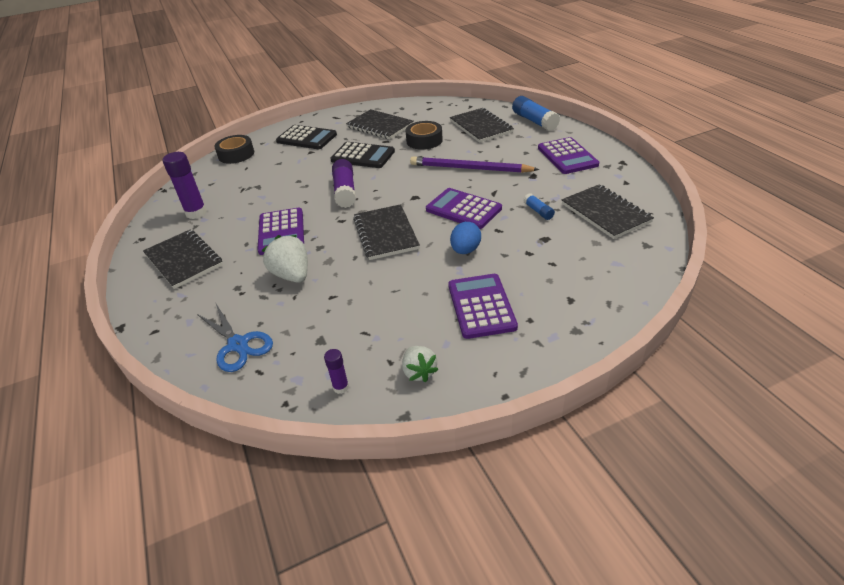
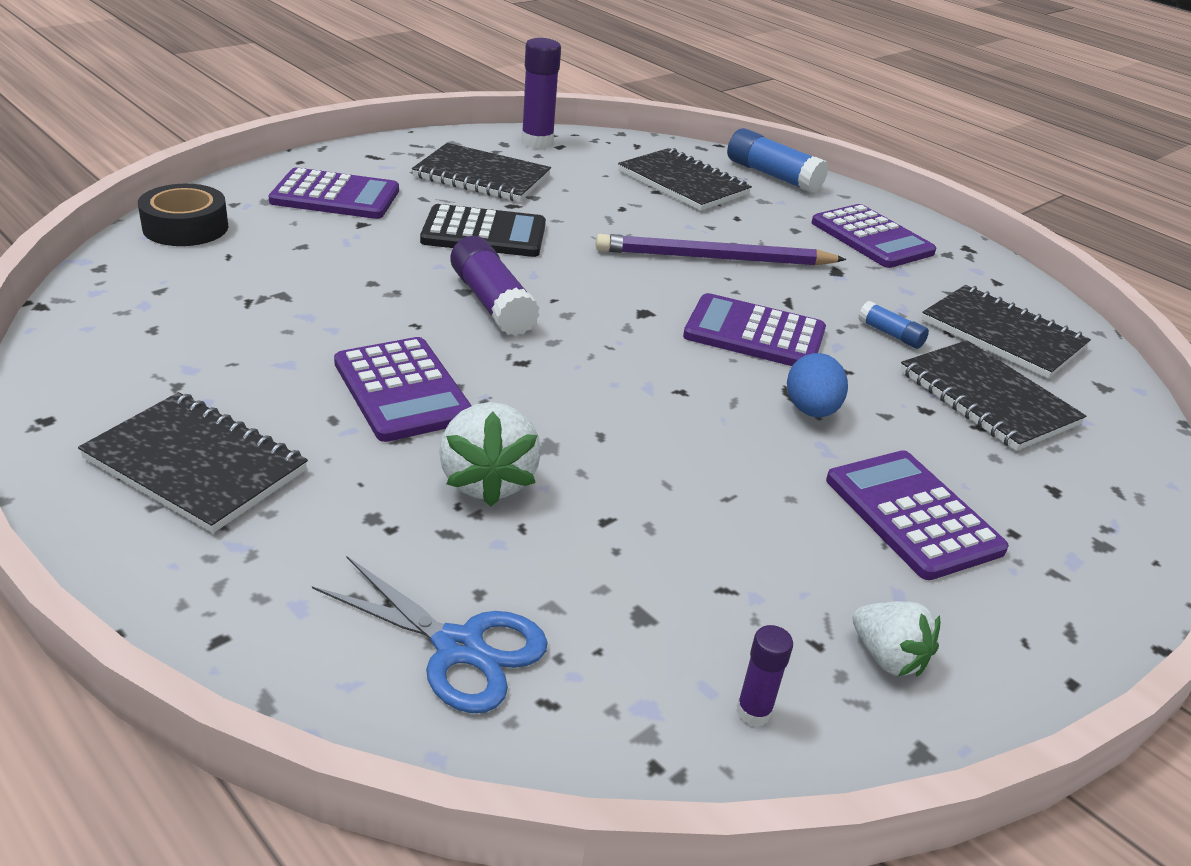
camera: 25 degrees left, 5 degrees down
(196, 213) = (162, 356): purple glue stick -> purple glue stick (537, 142)
(292, 275) = (487, 481): white strawberry -> white strawberry turned 135 degrees counterclockwise
(306, 138) = (335, 196): black calculator -> purple calculator
(386, 234) = (634, 385): black notebook -> black notebook (987, 398)
(424, 141) = (591, 206): black tape -> none

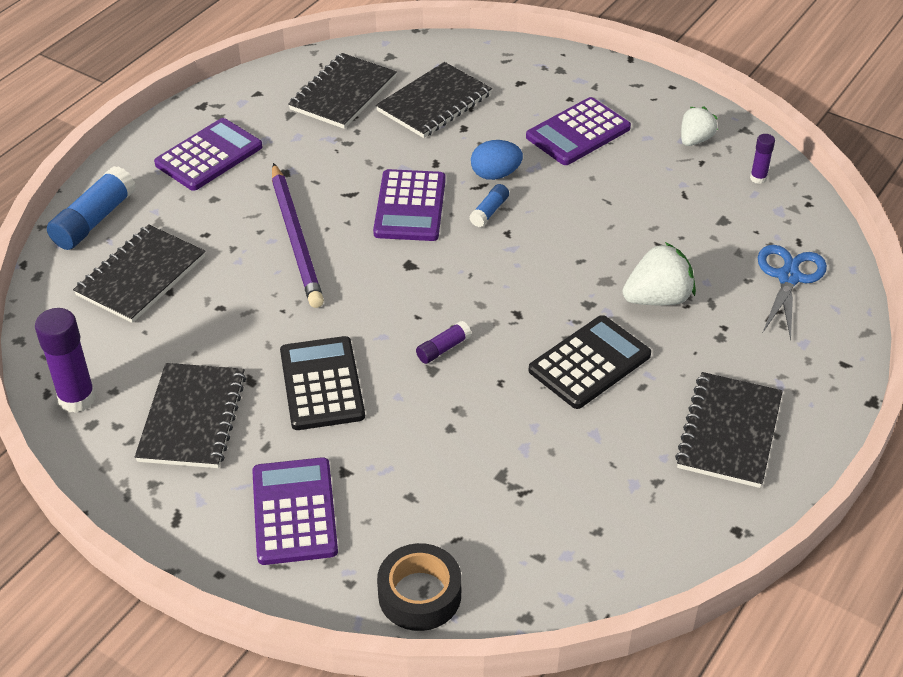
camera: 100 degrees left, 10 degrees up
(402, 390) = (589, 363): purple calculator -> black calculator
(492, 303) = (443, 349): purple glue stick -> purple glue stick, size x0.53
(890, 334) = (372, 143): blue glue stick -> blue glue stick (489, 211)

